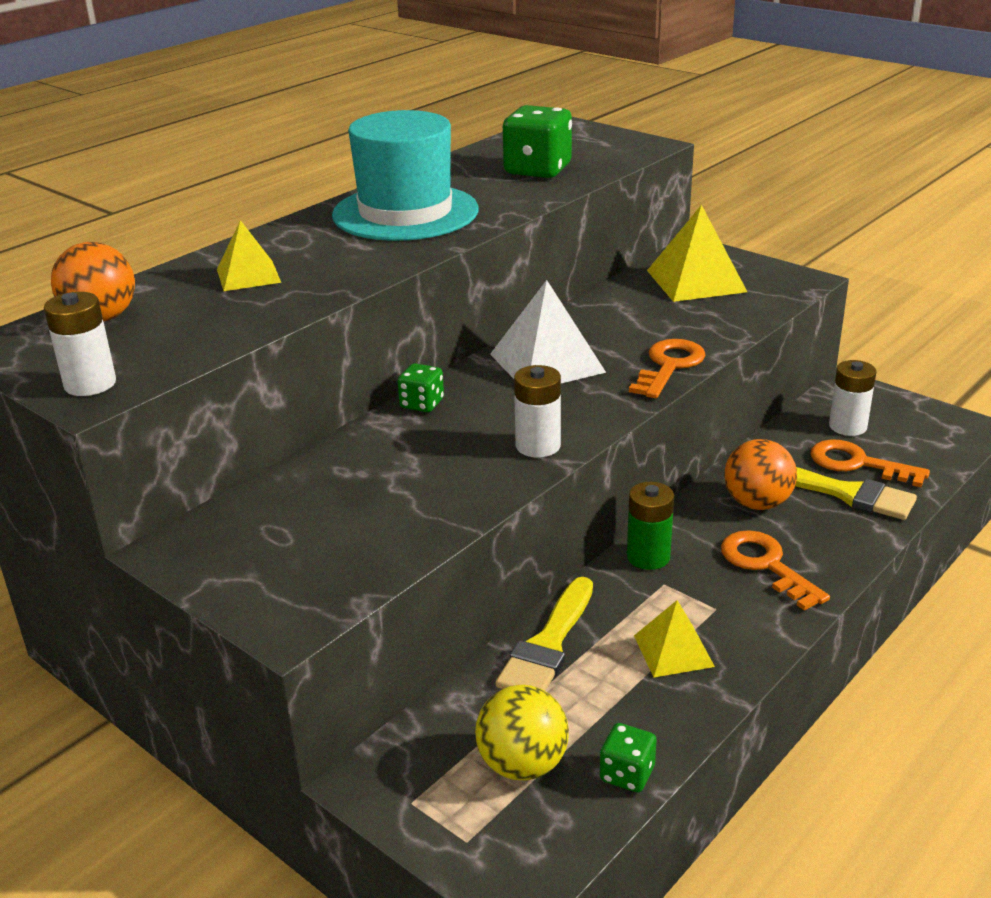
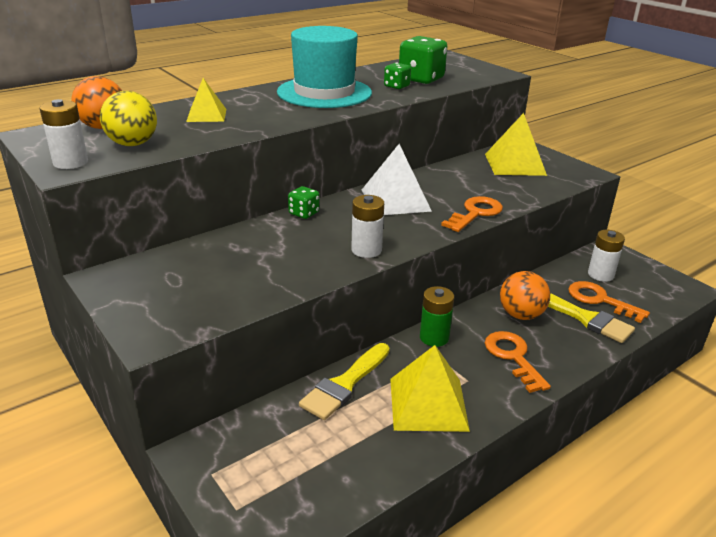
camera: 10 degrees right, 0 degrees up
(522, 765) = (295, 463): yellow ball -> yellow ball (133, 144)
(627, 774) = (364, 484): green dice -> green dice (396, 86)
(673, 651) = (428, 404): yellow pyramid -> yellow pyramid, size x1.65

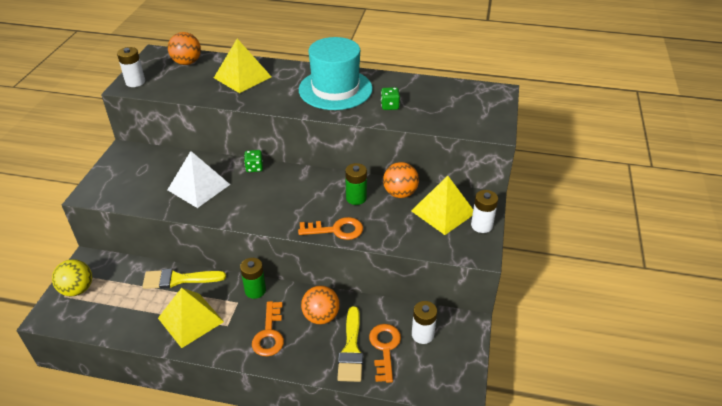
camera: 50 degrees right, 10 degrees up
(133, 144) = (176, 82): yellow ball -> yellow ball (77, 289)
(206, 115) = (242, 77): yellow pyramid -> yellow pyramid, size x1.65
(366, 250) = (237, 212): white battery -> white battery (481, 225)
(395, 200) = (314, 190): white pyramid -> white pyramid (198, 187)
(421, 79) = (421, 107): green dice -> none
(440, 187) = (356, 198): none -> green battery
(463, 169) = (400, 193): none -> orange ball
(513, 357) = (269, 334): orange key -> orange key turned 150 degrees clockwise

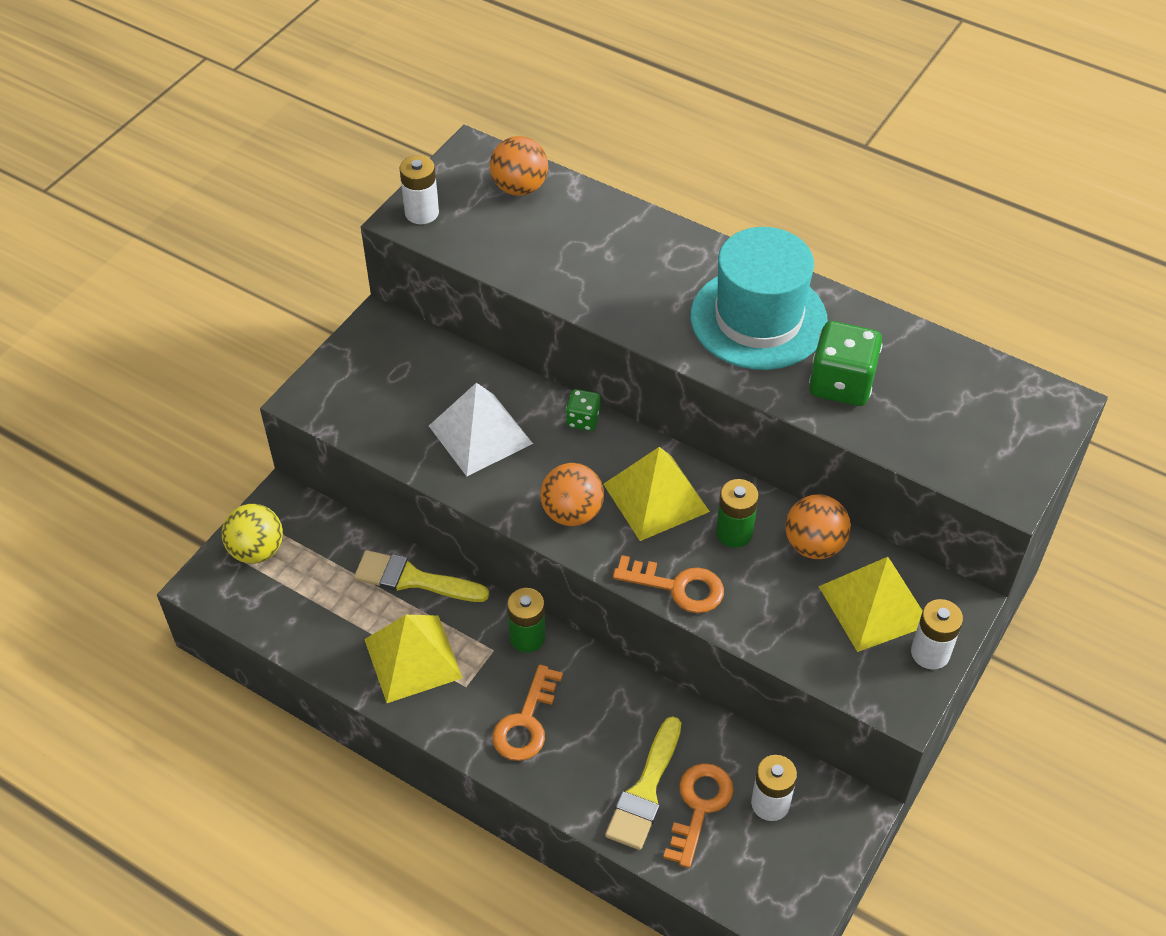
camera: 20 degrees right, 10 degrees up
(242, 77) = (604, 247): yellow pyramid -> yellow pyramid (655, 497)
(321, 316) = (617, 718): orange ball -> orange ball (572, 513)
(390, 106) = (841, 384): green dice -> green dice, size x1.86

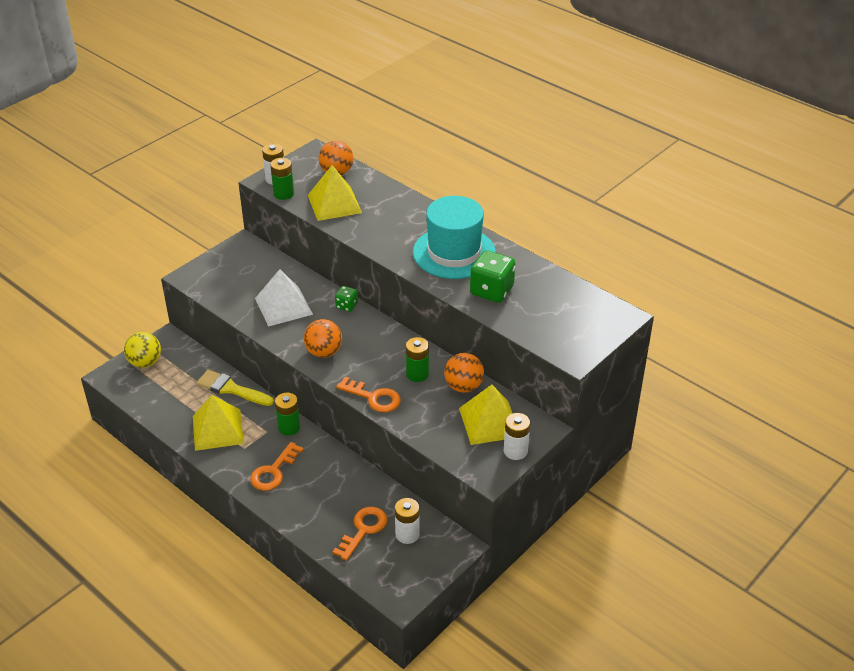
camera: 10 degrees right, 10 degrees down
(444, 240) = (283, 194): none -> green battery
(645, 790) = (333, 517): yellow brush -> none
(655, 497) = (376, 350): yellow pyramid -> yellow pyramid (334, 204)

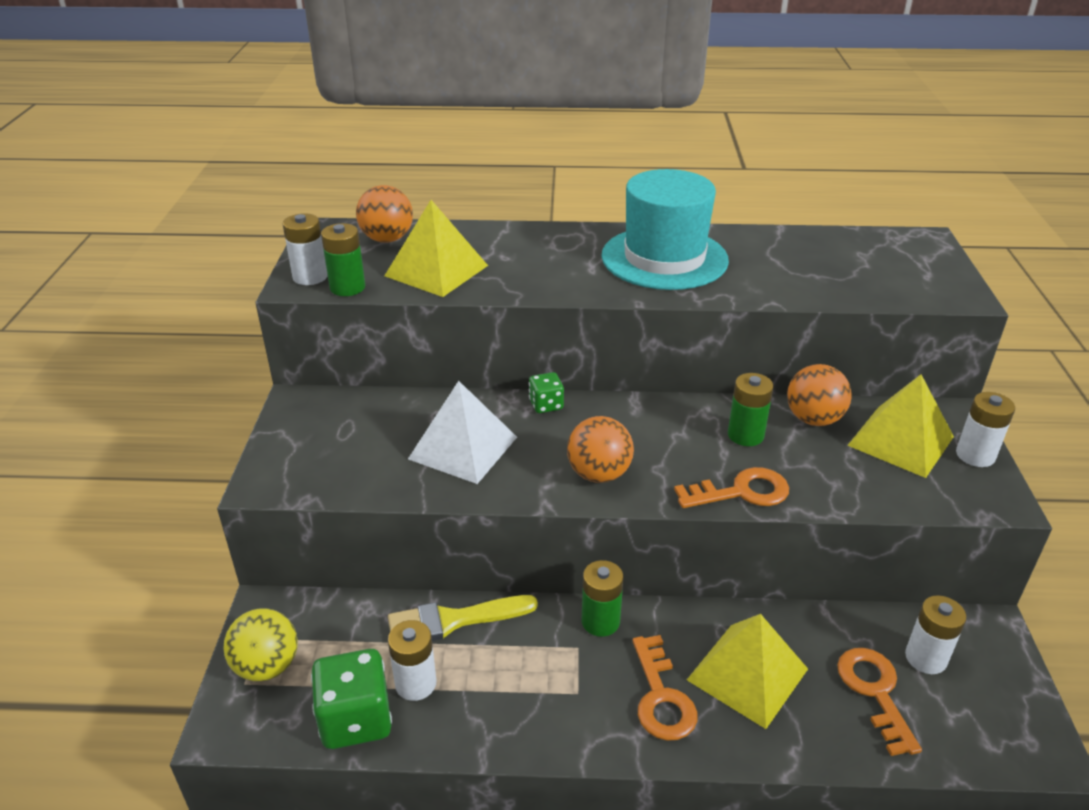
camera: 40 degrees left, 5 degrees down
(189, 404) = (415, 683): none -> white battery
(217, 429) = (506, 692): yellow pyramid -> yellow pyramid (747, 674)
(491, 291) = (769, 275): green dice -> green dice (356, 719)

